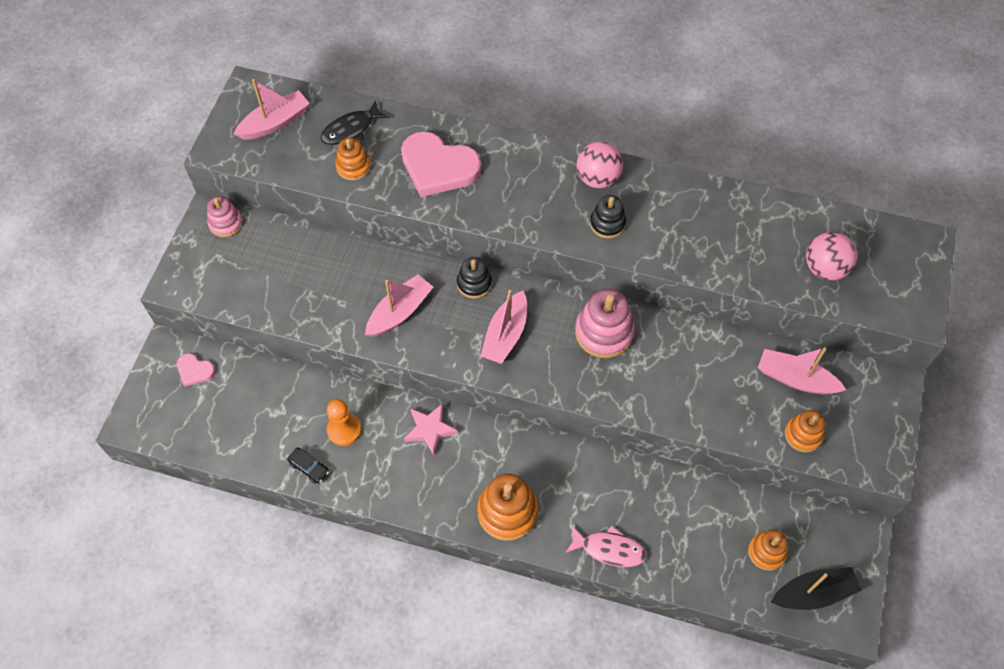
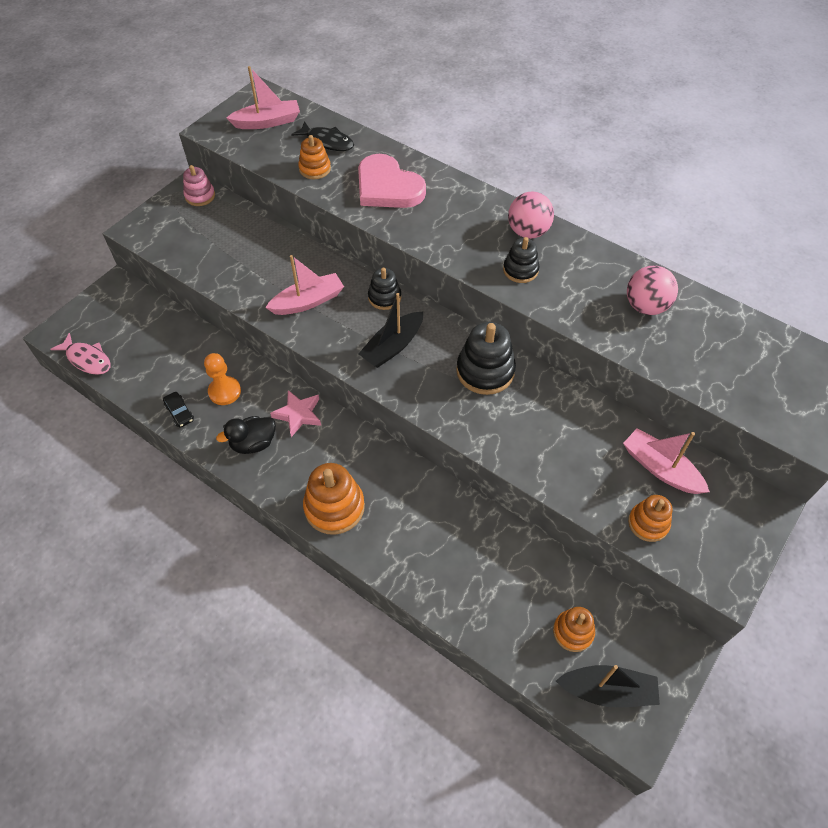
camera: 20 degrees right, 5 degrees down
(195, 370) = (128, 308): pink heart -> none
(351, 129) = (327, 142): black fish -> black fish turned 135 degrees counterclockwise
(399, 474) = (253, 443): none -> black duck
(505, 335) = (393, 346): pink boat -> black boat
(604, 332) = (485, 371): pink stacking toy -> black stacking toy
(609, 549) = (415, 574): pink fish -> pink fish (87, 359)
(824, 269) = (724, 366): pink ball -> pink ball (645, 306)

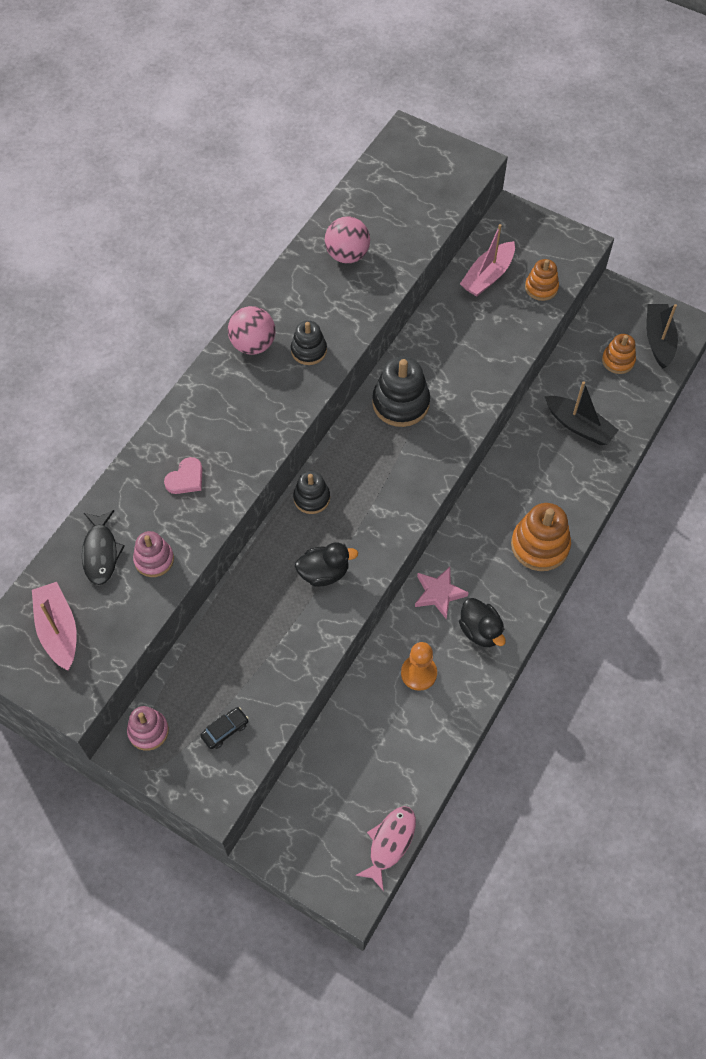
camera: 95 degrees left, 5 degrees up
(179, 413) = (452, 714): black car -> black car (225, 730)
(308, 301) = (324, 573): pink boat -> black duck
(315, 169) = (154, 559): orange stacking toy -> pink stacking toy
(327, 142) = (101, 552): black fish -> black fish turned 150 degrees clockwise
(387, 187) = (186, 478): pink heart -> pink heart, size x0.48
(393, 346) = (379, 484): black boat -> black boat (579, 426)

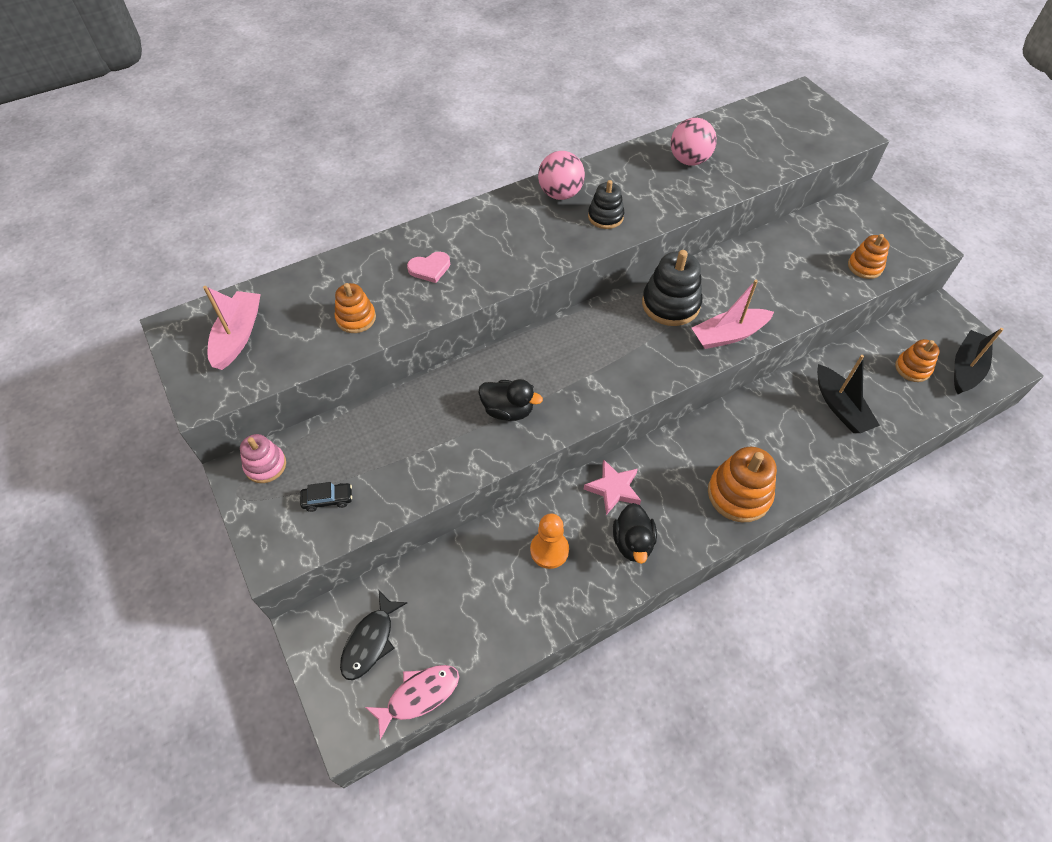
camera: 30 degrees right, 5 degrees down
(101, 552) = (318, 293): black fish -> black fish (370, 641)
(154, 559) = (356, 318): pink stacking toy -> orange stacking toy
(311, 498) = (539, 344): black stacking toy -> none
(488, 276) = (816, 238): pink boat -> pink boat (728, 335)

